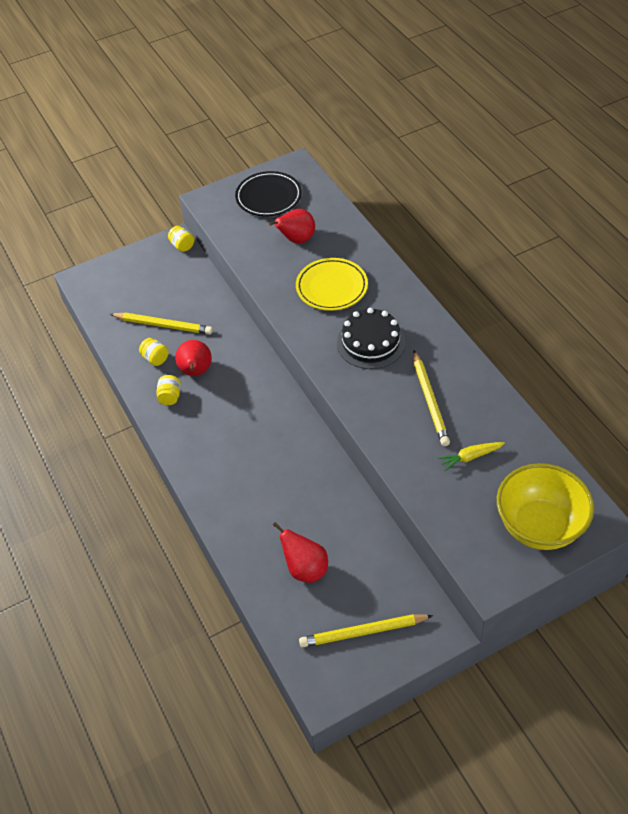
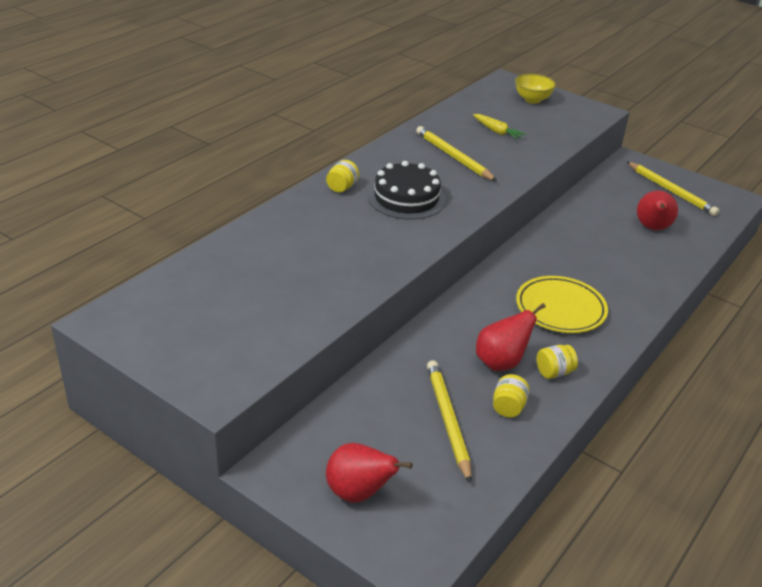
camera: 120 degrees left, 15 degrees down
(182, 246) = (277, 457): yellow jar -> yellow jar (342, 187)
(268, 197) = (188, 328): black plate -> none
(296, 240) = (269, 282): red pear -> red pear (358, 493)
(331, 287) = (340, 238): yellow plate -> yellow plate (560, 309)
(430, 400) = (453, 157): yellow pencil -> yellow pencil turned 90 degrees counterclockwise
(539, 526) = (532, 100): yellow bowl -> yellow bowl, size x0.54

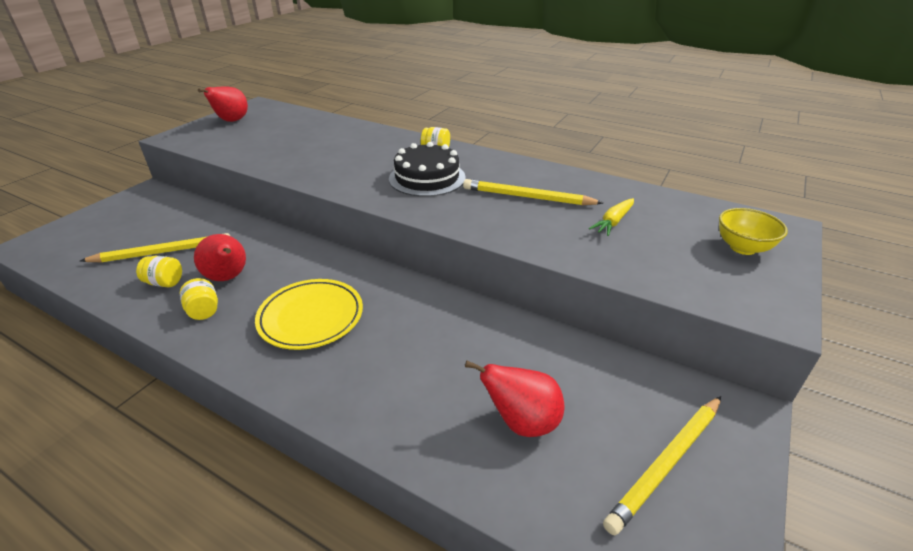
camera: 85 degrees right, 0 degrees up
(358, 493) = (107, 221): red pear -> red pear (232, 121)
(453, 157) = (527, 197): yellow pencil -> yellow pencil turned 120 degrees counterclockwise

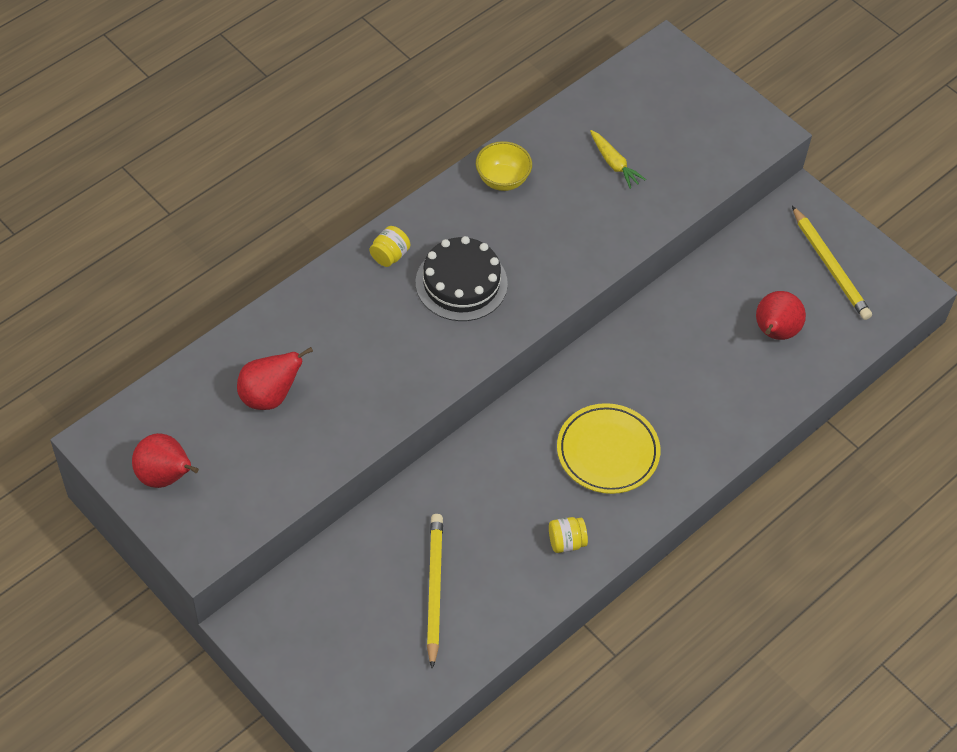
camera: 75 degrees left, 20 degrees up
(165, 283) = (501, 581): yellow jar -> none
(228, 278) = (513, 521): red pear -> red pear (269, 396)
(527, 197) = (541, 210): yellow pencil -> none
(742, 248) = (686, 98): yellow bowl -> yellow bowl (502, 180)

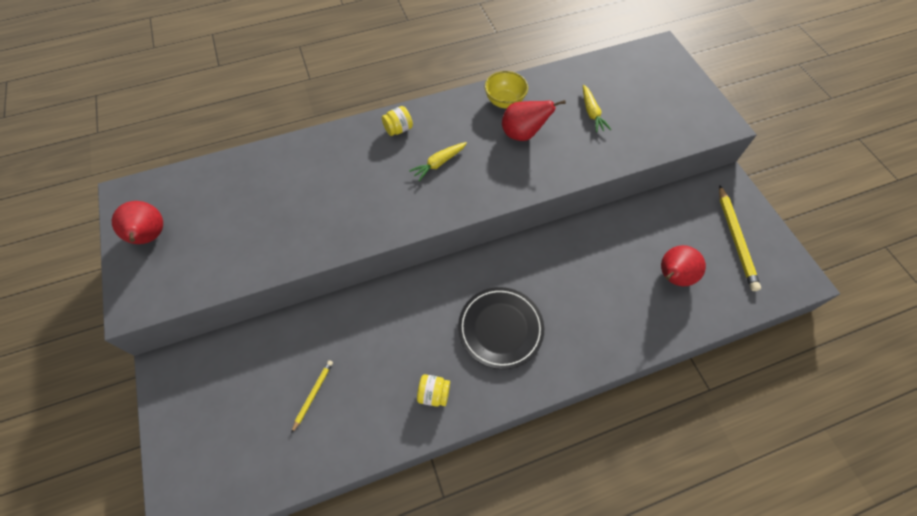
camera: 25 degrees right, 5 degrees up
(269, 396) = (258, 202): red pear -> red pear (523, 134)
(434, 589) = (313, 394): yellow pencil -> yellow pencil, size x0.55
(461, 283) = (439, 163): black cake -> yellow carrot
(607, 452) = (500, 329): yellow plate -> black plate

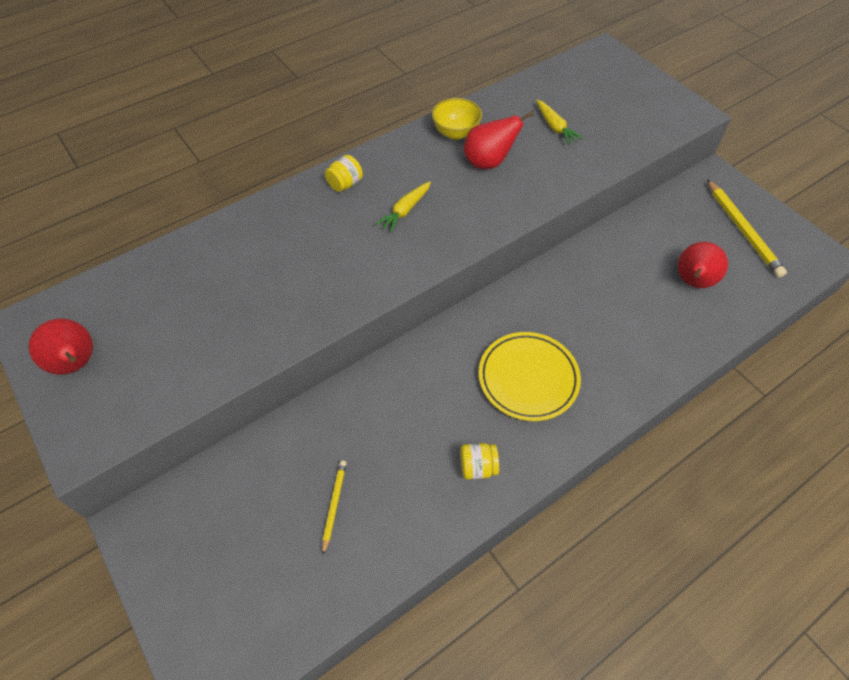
camera: 15 degrees left, 5 degrees down
(500, 329) = (528, 378): black plate -> yellow plate

